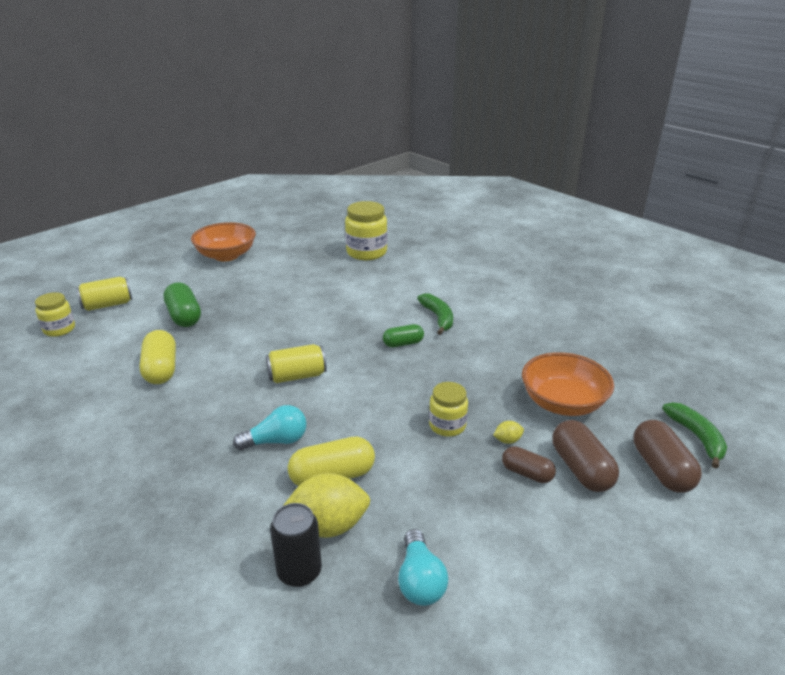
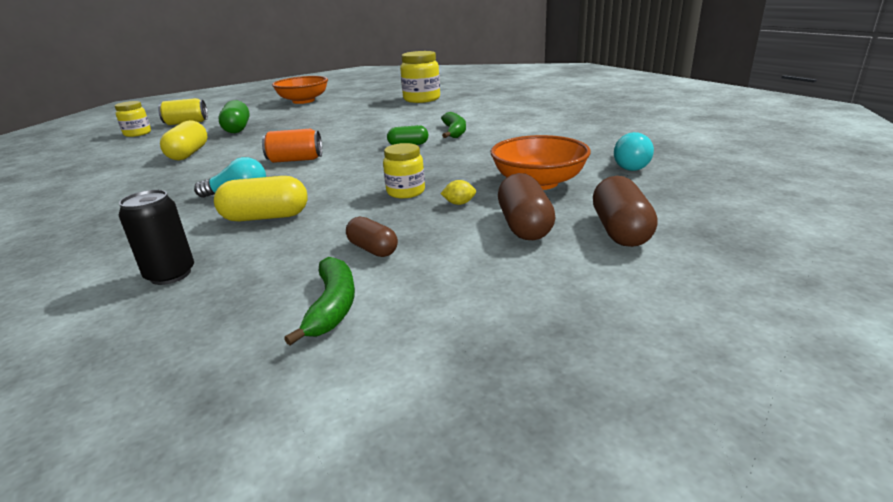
camera: 15 degrees right, 5 degrees down
(297, 376) = (295, 160): yellow can -> orange can
(328, 526) = (229, 247): yellow lemon -> none
(420, 581) = (280, 291): turquoise light bulb -> turquoise light bulb (629, 165)
(527, 473) = (461, 225): brown capsule -> brown capsule (373, 249)
(696, 437) = (680, 211): green banana -> green banana (332, 306)

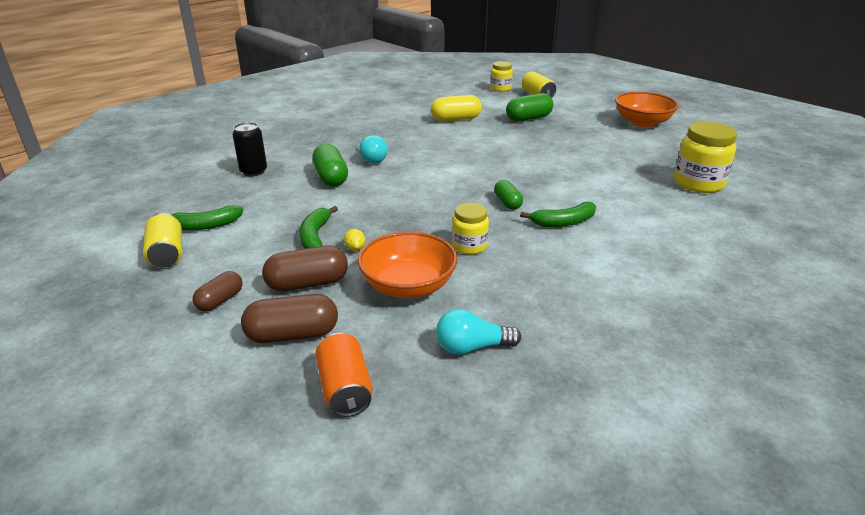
camera: 75 degrees right, 5 degrees up
(265, 217) = (331, 178): yellow capsule -> green capsule
(295, 160) = (450, 161): orange can -> orange can (345, 389)
(373, 249) = (275, 225): brown capsule -> brown capsule (220, 300)
(406, 192) = (380, 221): yellow jar -> yellow jar (469, 246)
(408, 335) = (167, 254): none -> yellow can
(419, 224) = (315, 236): none -> green banana

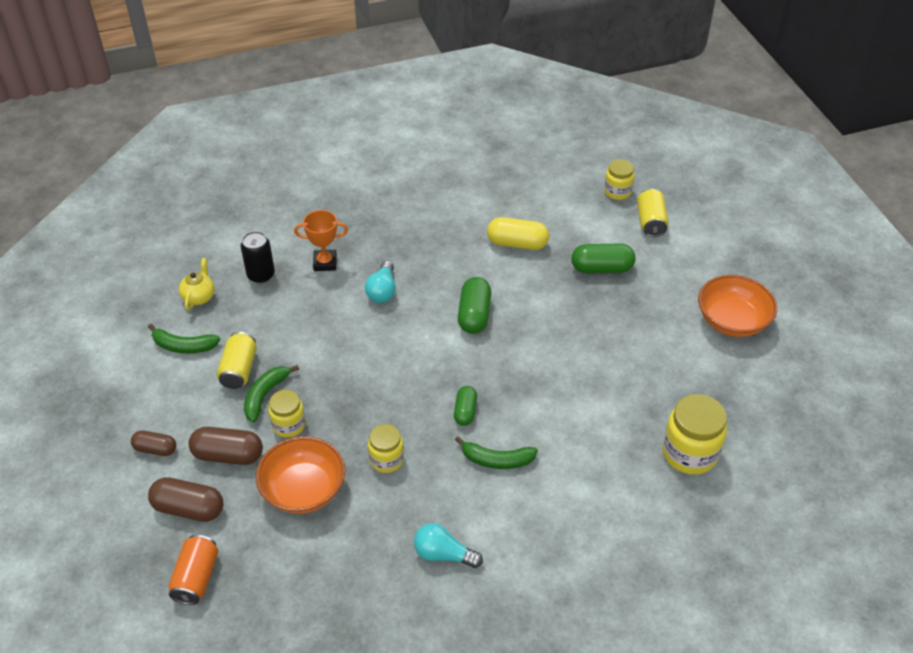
camera: 25 degrees right, 15 degrees up
(167, 254) = (140, 375): yellow can -> yellow can (239, 370)
(201, 194) = (199, 297): none -> yellow teapot
(220, 300) = (155, 449): brown capsule -> brown capsule turned 45 degrees clockwise
(308, 155) = (325, 263): none -> orange trophy
(331, 178) = (325, 310): green capsule -> green capsule (474, 315)
(355, 248) = (289, 425): yellow lemon -> yellow jar
(472, 347) = (308, 577): turquoise light bulb -> turquoise light bulb (443, 554)

